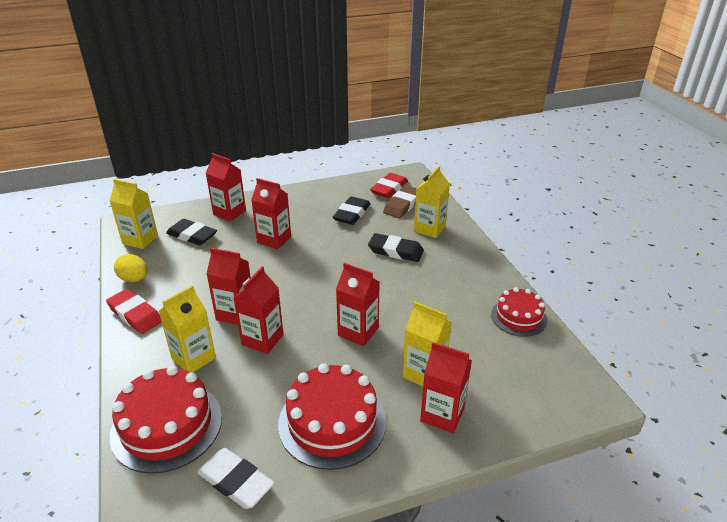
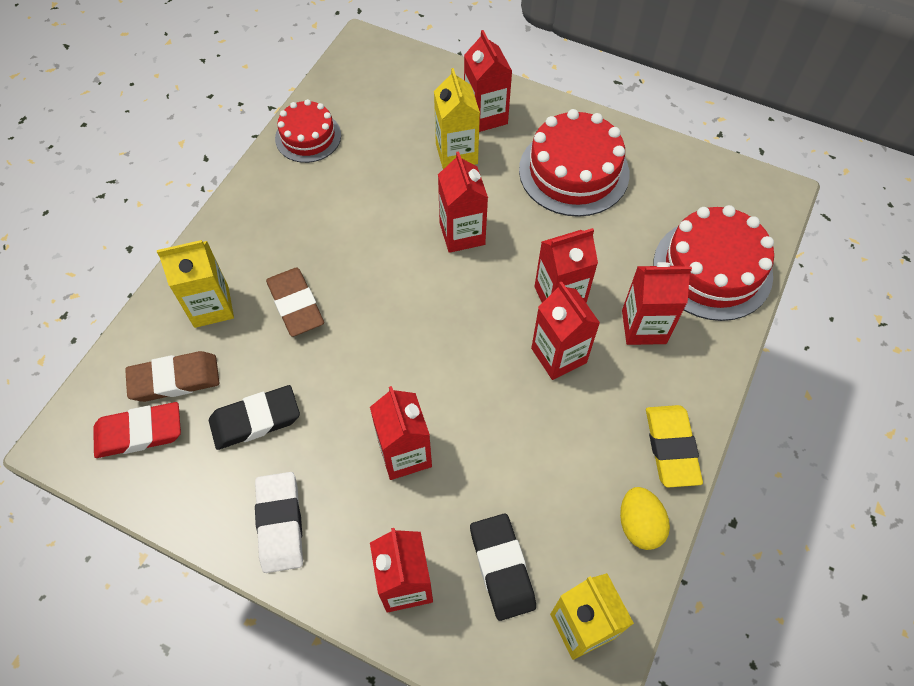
camera: 135 degrees left, 25 degrees up
(135, 314) = (671, 447): red eraser -> yellow eraser
(193, 358) = (644, 327): yellow carton -> red carton
(235, 481) = (685, 182): white eraser -> white eraser (280, 523)
(395, 251) = (295, 305): black eraser -> brown eraser

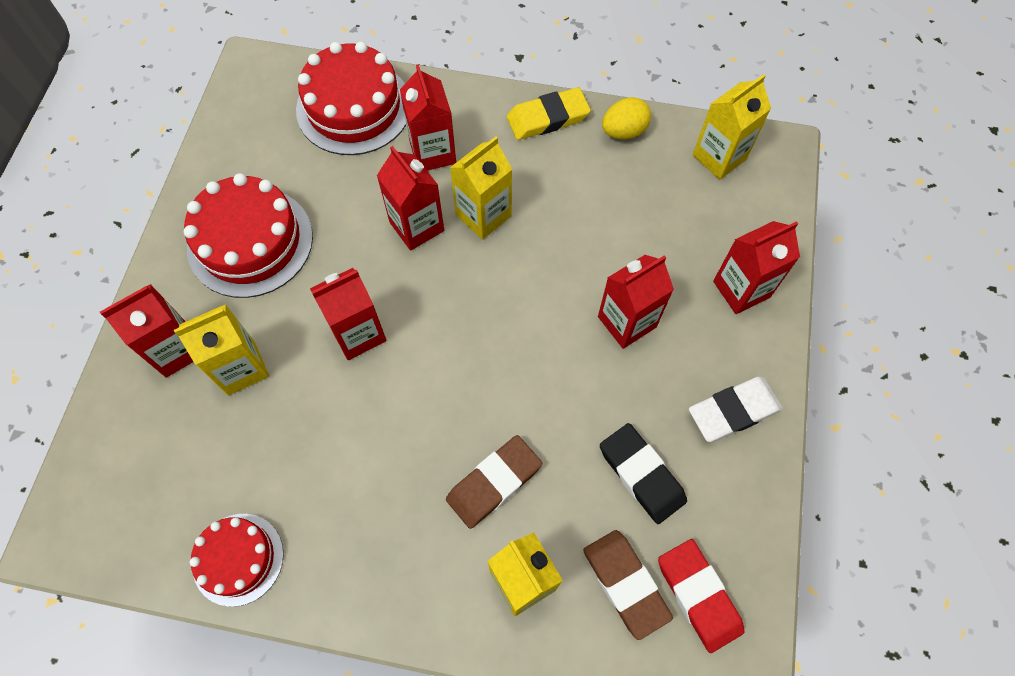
camera: 105 degrees left, 5 degrees up
(502, 567) = (697, 220): black eraser -> none
(558, 355) = (483, 215): red carton -> yellow carton

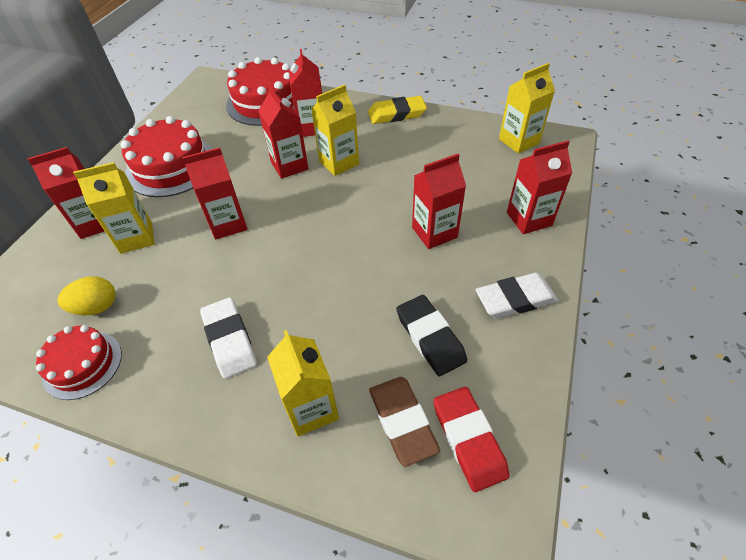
camera: 10 degrees right, 15 degrees down
(407, 505) = (229, 340): none -> white eraser
(494, 483) = (305, 331): brown eraser -> none
(623, 131) = (449, 123): yellow egg -> yellow egg (97, 307)

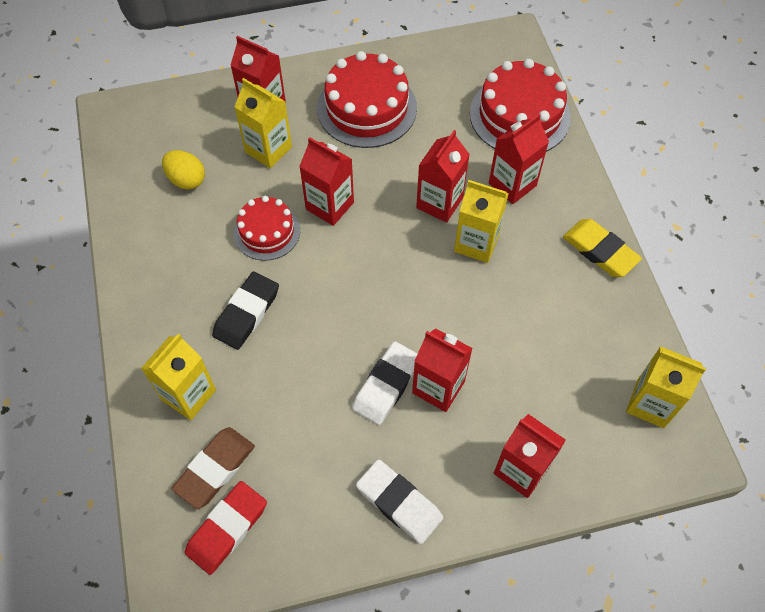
camera: 55 degrees right, 10 degrees up
(82, 364) = (135, 212): red cake -> red cake (267, 232)
(229, 340) = (214, 295): white eraser -> white eraser (387, 385)
(430, 337) = (308, 448): black eraser -> black eraser (246, 313)

